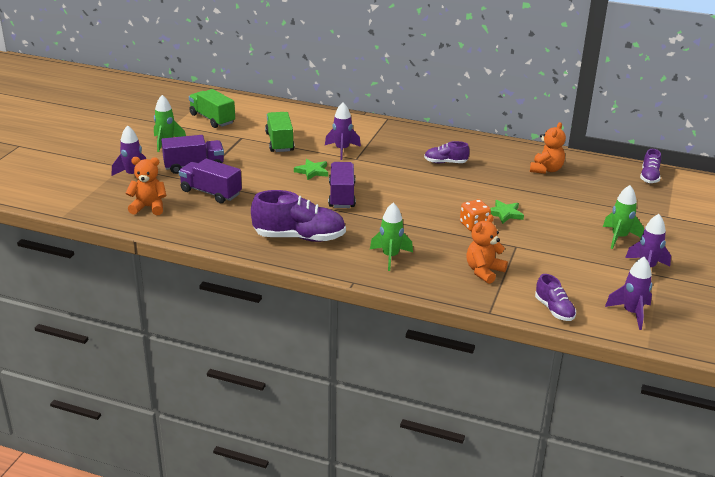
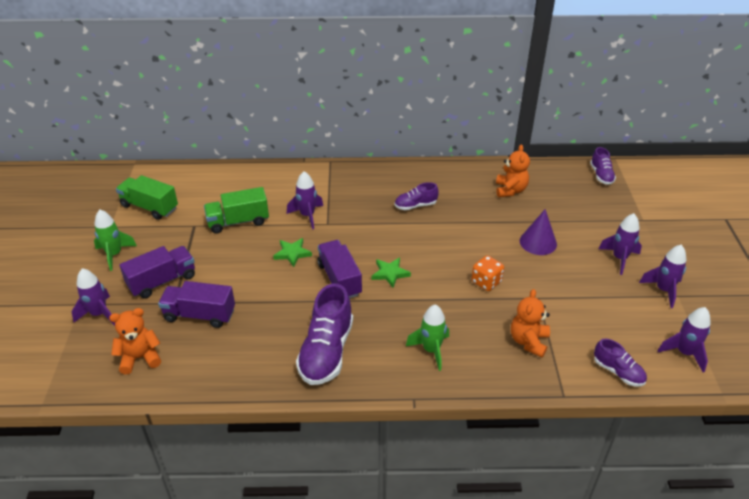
camera: 20 degrees left, 10 degrees up
(279, 142) = (238, 221): green truck -> green truck turned 75 degrees counterclockwise
(299, 237) = (326, 351): purple shoe -> purple shoe turned 120 degrees clockwise
(505, 213) = (505, 258): green star -> green star (390, 273)
(545, 210) = (538, 242): none -> purple cone
(619, 237) = (619, 258): green rocket -> purple rocket

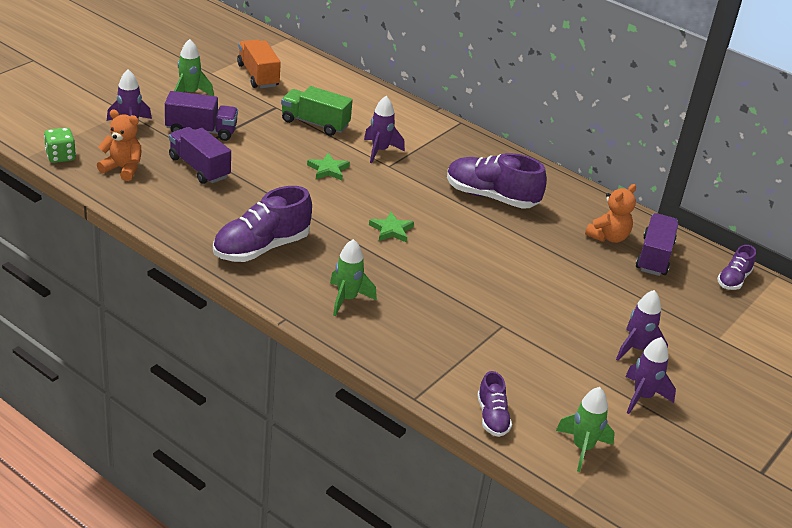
camera: 35 degrees right, 5 degrees down
(73, 383) = (60, 156): none -> green dice
(149, 207) = (258, 75): green truck -> orange truck
(339, 279) = (341, 209): purple truck -> purple truck (654, 257)
(415, 205) = (491, 197): purple shoe -> purple shoe, size x1.85
(486, 282) = (470, 286): orange dice -> none
(528, 341) = (442, 347): orange teddy bear -> none
(538, 242) = (570, 289): purple cone -> none
(684, 353) = (582, 448): purple rocket -> green rocket

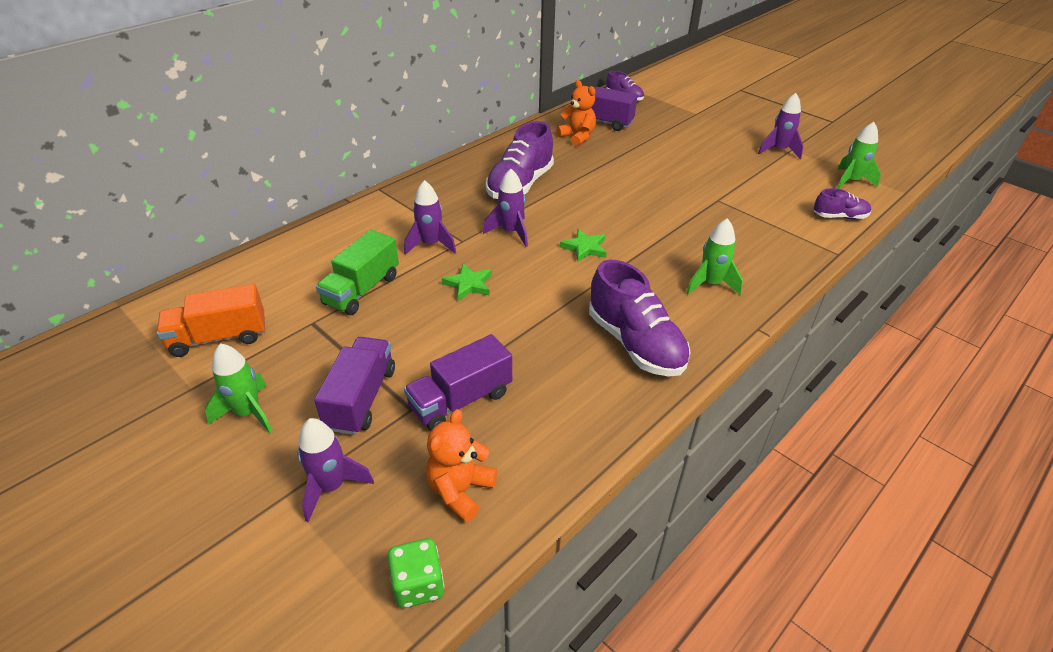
camera: 80 degrees left, 5 degrees up
(636, 349) = (723, 145): purple rocket -> purple rocket (511, 232)

